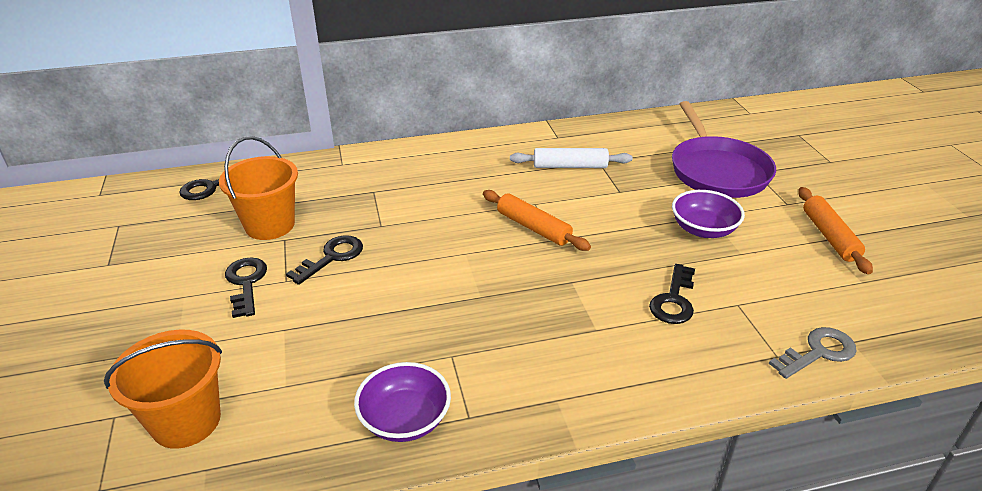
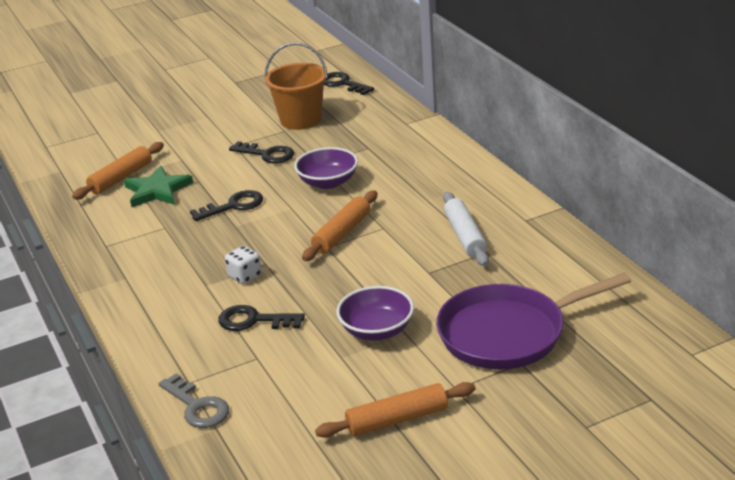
camera: 80 degrees right, 5 degrees down
(186, 421) = (95, 153): orange bucket -> none
(246, 283) = (227, 132): black key -> black key (233, 206)
(289, 393) = (121, 178): none -> orange rolling pin
(352, 357) = (157, 190): none -> green star
(405, 419) = (102, 223): purple bowl -> purple bowl (328, 182)
(589, 298) = (245, 276): none -> white dice

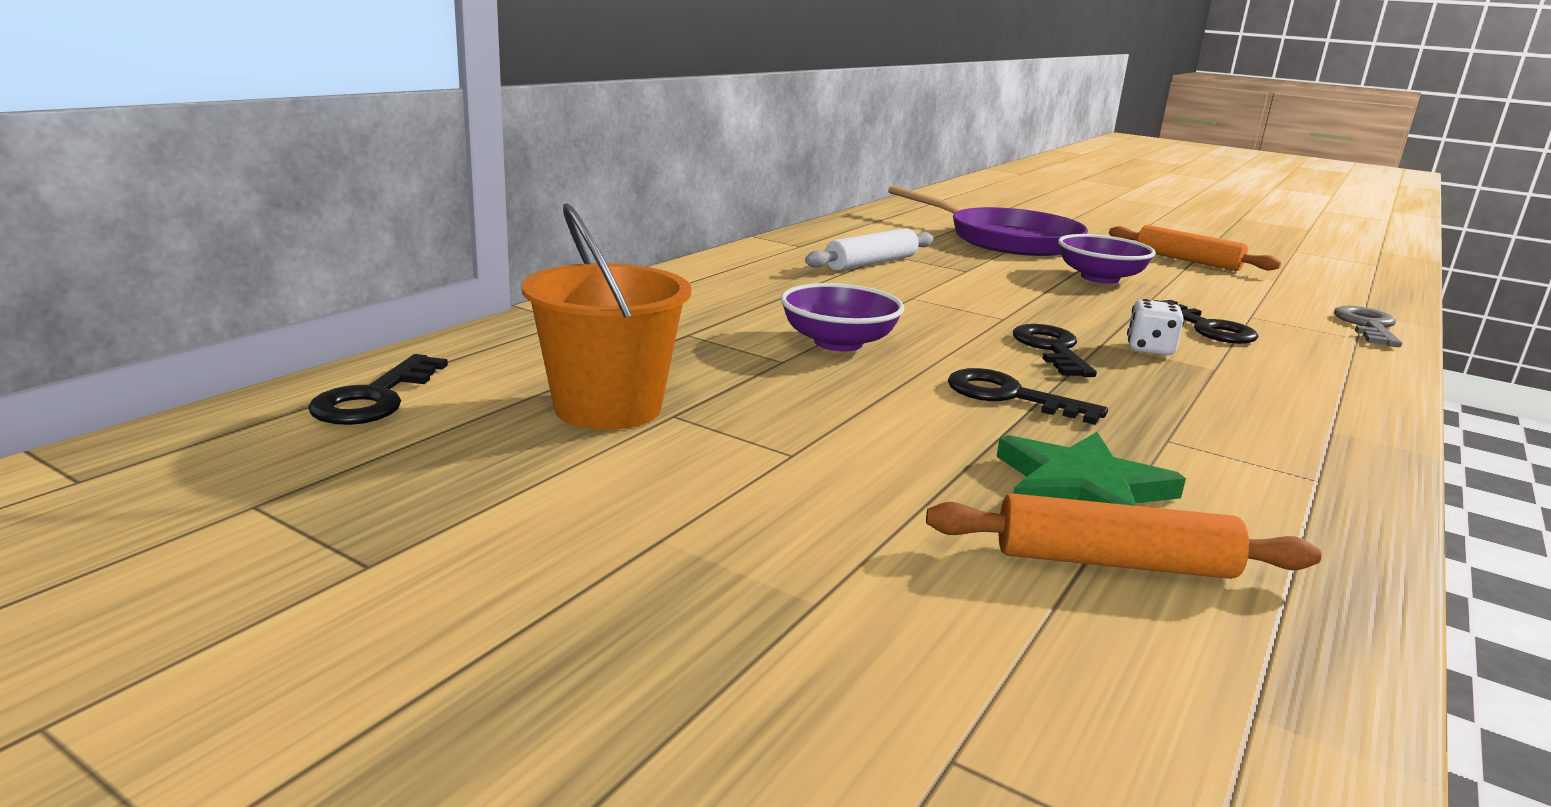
camera: 125 degrees left, 10 degrees down
(267, 154) = (797, 409): black key -> black key (1051, 349)
(341, 233) = (960, 315): orange rolling pin -> none

